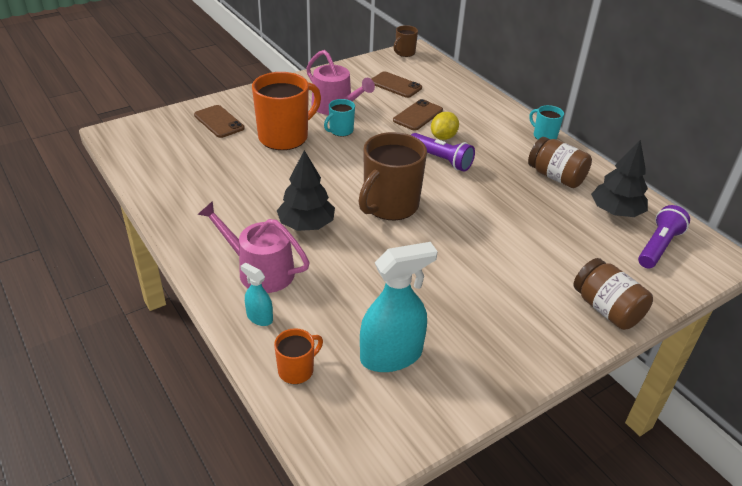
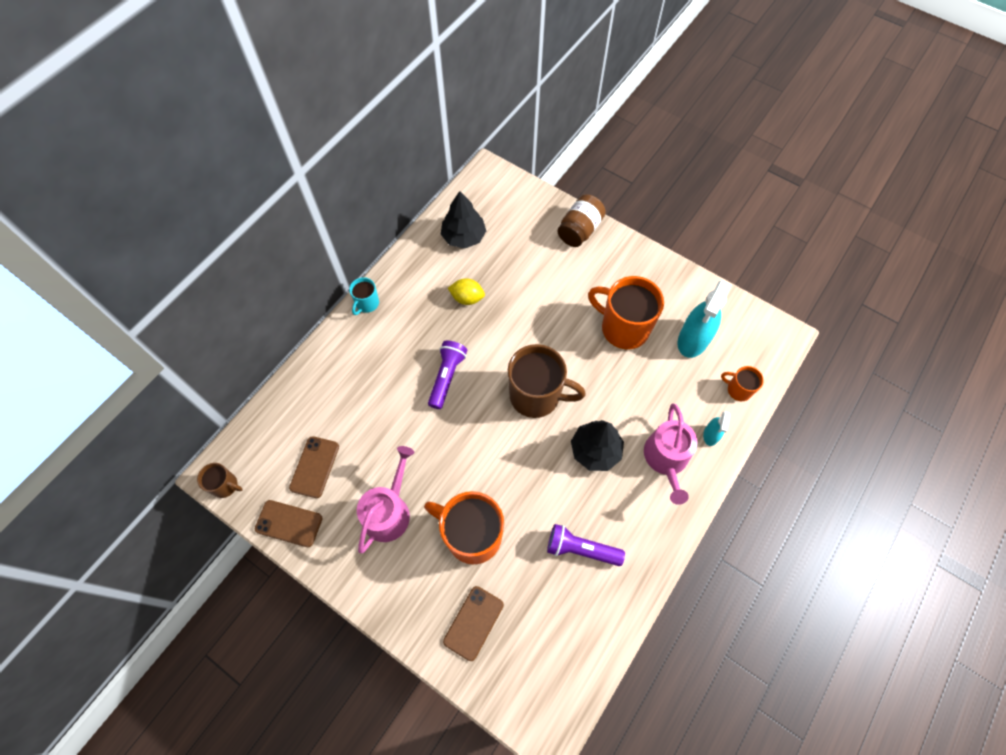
camera: 110 degrees left, 25 degrees up
(340, 131) = (435, 485): turquoise mug -> none
(391, 356) = (693, 340): turquoise spray bottle -> turquoise spray bottle turned 105 degrees counterclockwise
(418, 115) = (373, 422): brown phone -> brown phone (289, 523)
(439, 296) = (623, 328): none -> orange mug
(443, 137) = (406, 386): yellow lemon -> yellow lemon (467, 298)
(556, 176) = (432, 283): brown jar -> none
(658, 246) = (495, 207): purple flashlight -> purple flashlight (581, 549)

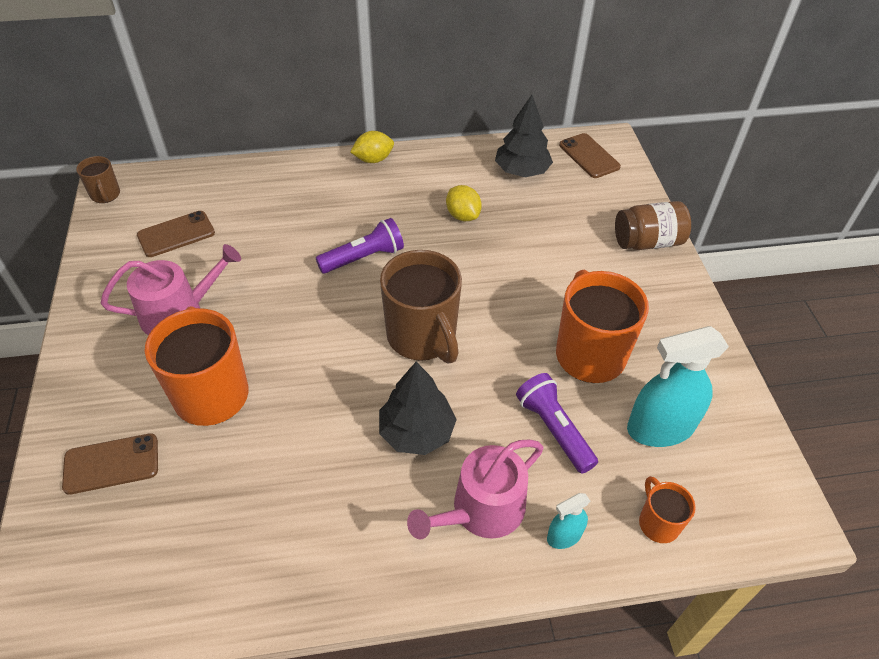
camera: 45 degrees right, 15 degrees down
(289, 523) = (104, 255): brown phone -> brown phone (589, 156)
(367, 304) = (373, 159): turquoise mug -> yellow lemon
(581, 549) = (284, 503): purple flashlight -> purple flashlight (554, 429)

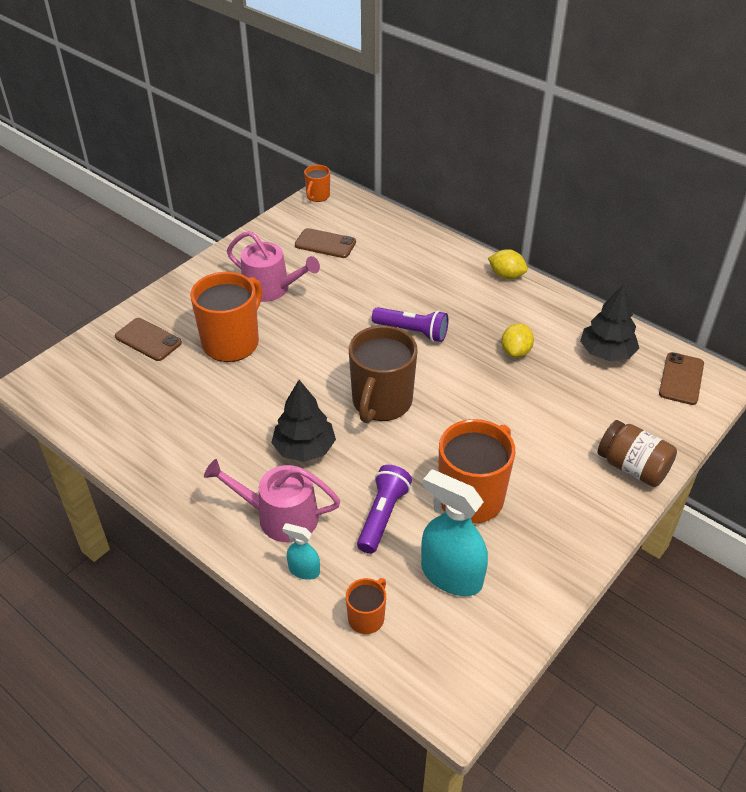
camera: 50 degrees right, 5 degrees down
(105, 195) = (317, 196): brown mug -> orange mug

